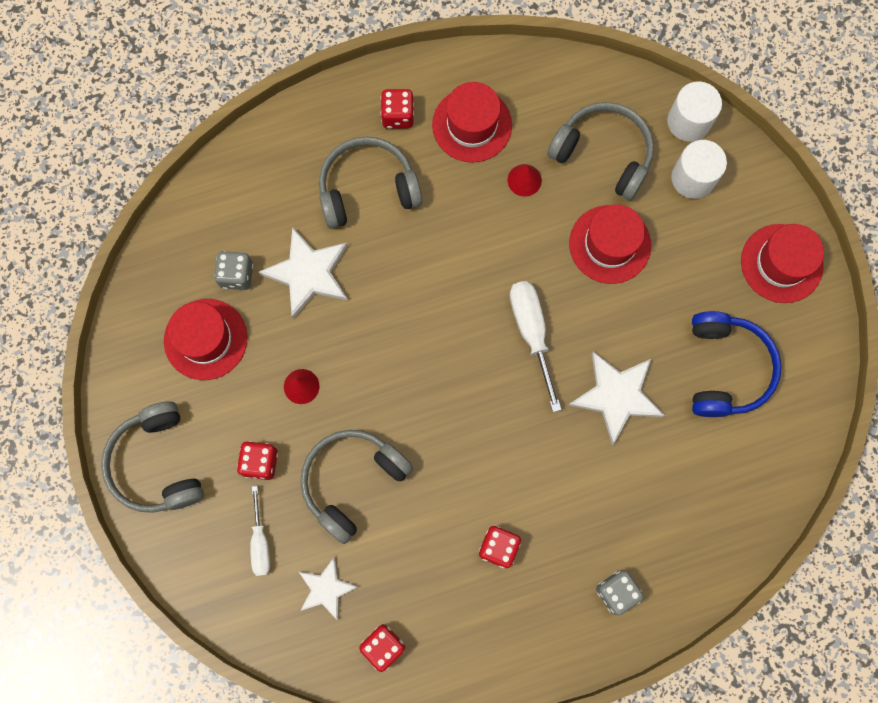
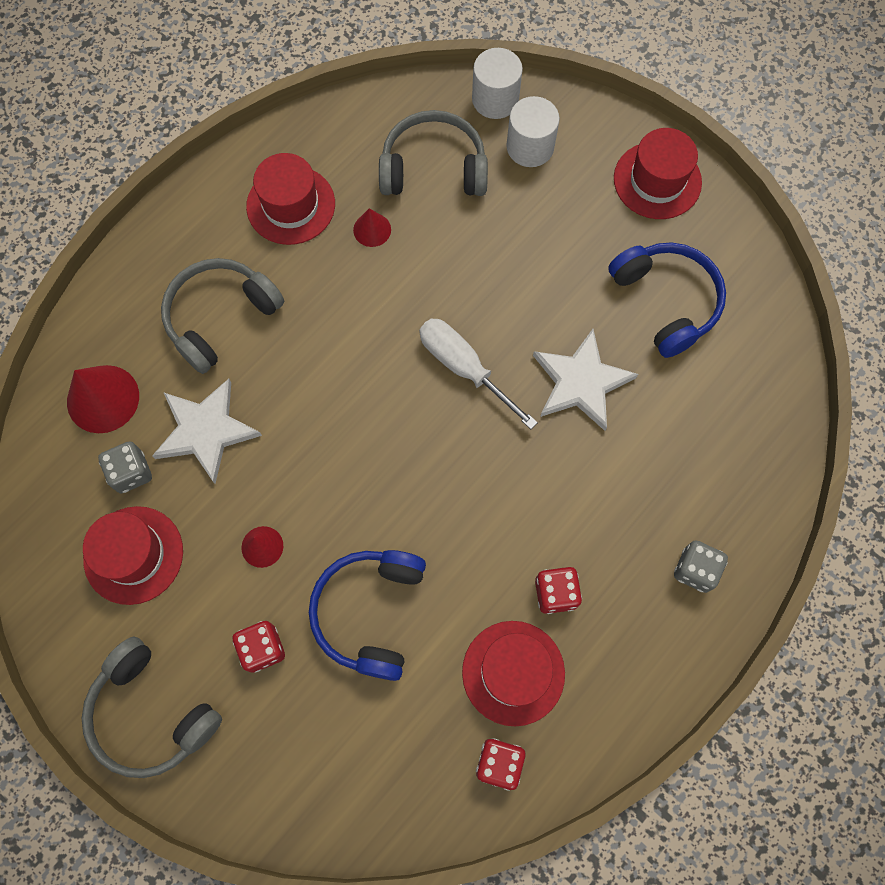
camera: 30 degrees left, 5 degrees down
(246, 205) = (103, 398): none -> red cone
(260, 542) = (309, 731): white screwdriver -> none
(326, 589) = (406, 739): white star -> none
(352, 481) = (370, 612): grey headphones -> blue headphones
(398, 116) = (212, 233): red dice -> none
(610, 244) = (489, 246): red hat -> red hat (513, 672)

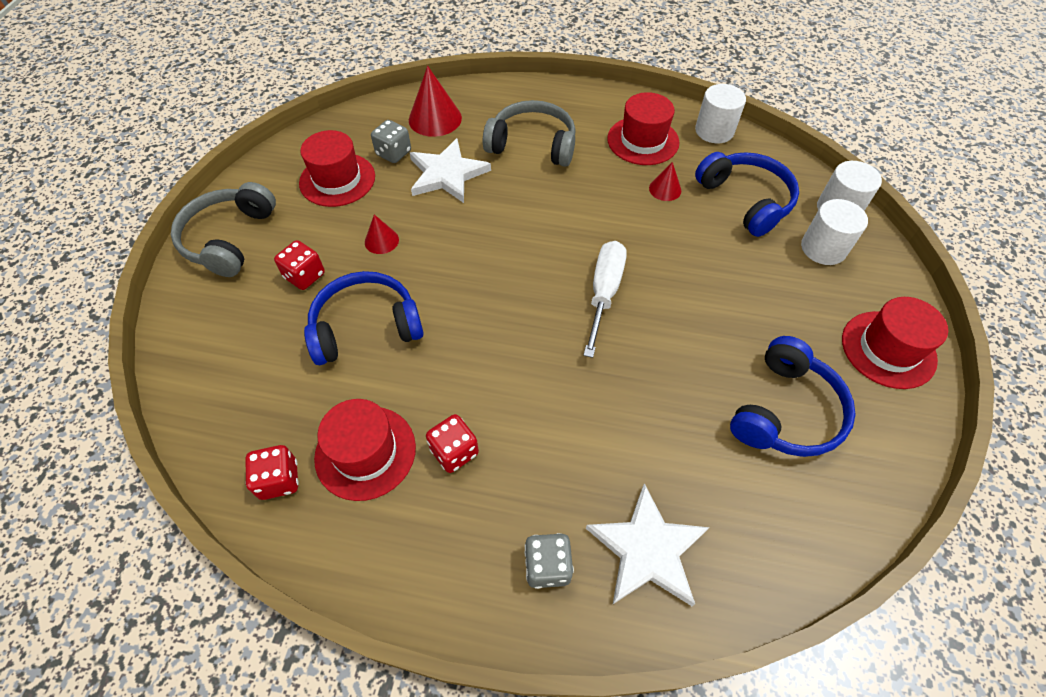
camera: 60 degrees right, 15 degrees down
(323, 129) = (714, 131): none -> white cylinder
(433, 168) = (746, 200): grey headphones -> blue headphones
(581, 382) = (656, 379): white star -> white star (647, 549)

